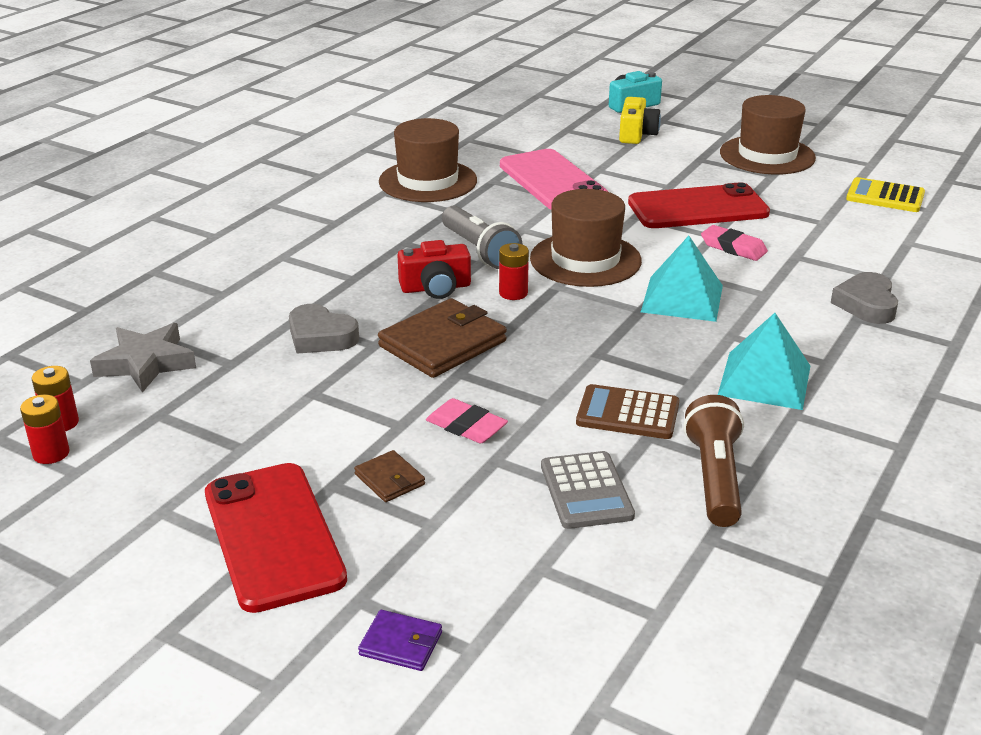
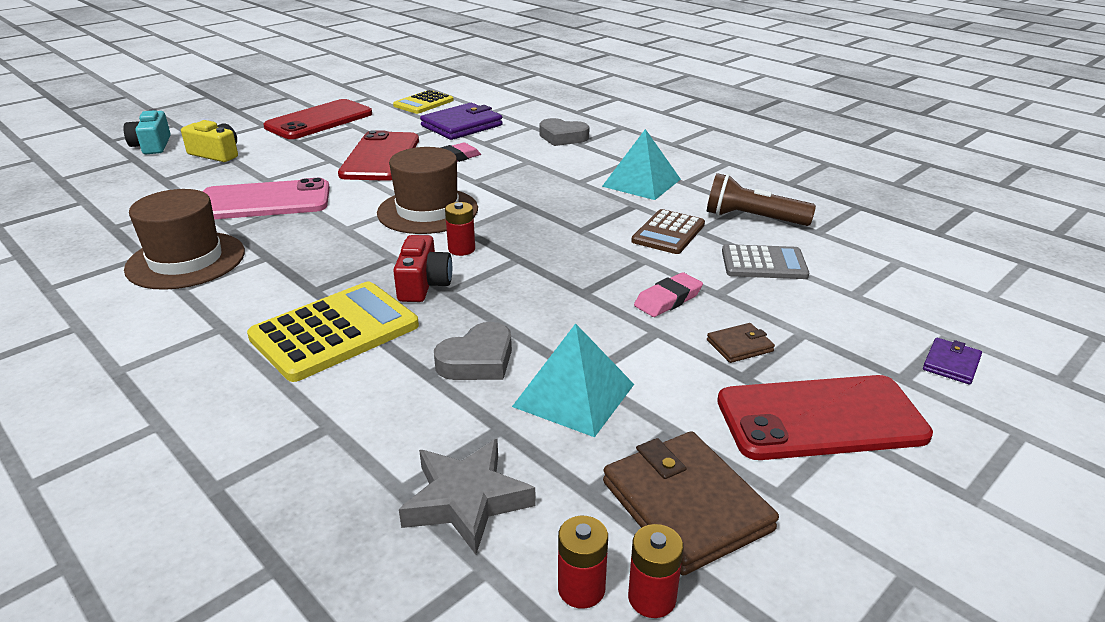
camera: 75 degrees left, 0 degrees up
(344, 266) = (335, 332): none -> yellow calculator
(442, 343) = (529, 294): brown wallet -> brown wallet (686, 505)
(479, 251) = (369, 254): grey flashlight -> none
(682, 298) = (517, 187): turquoise pyramid -> turquoise pyramid (574, 395)
(767, 155) = (319, 120): brown hat -> red phone
(836, 233) = (462, 126): none -> purple wallet

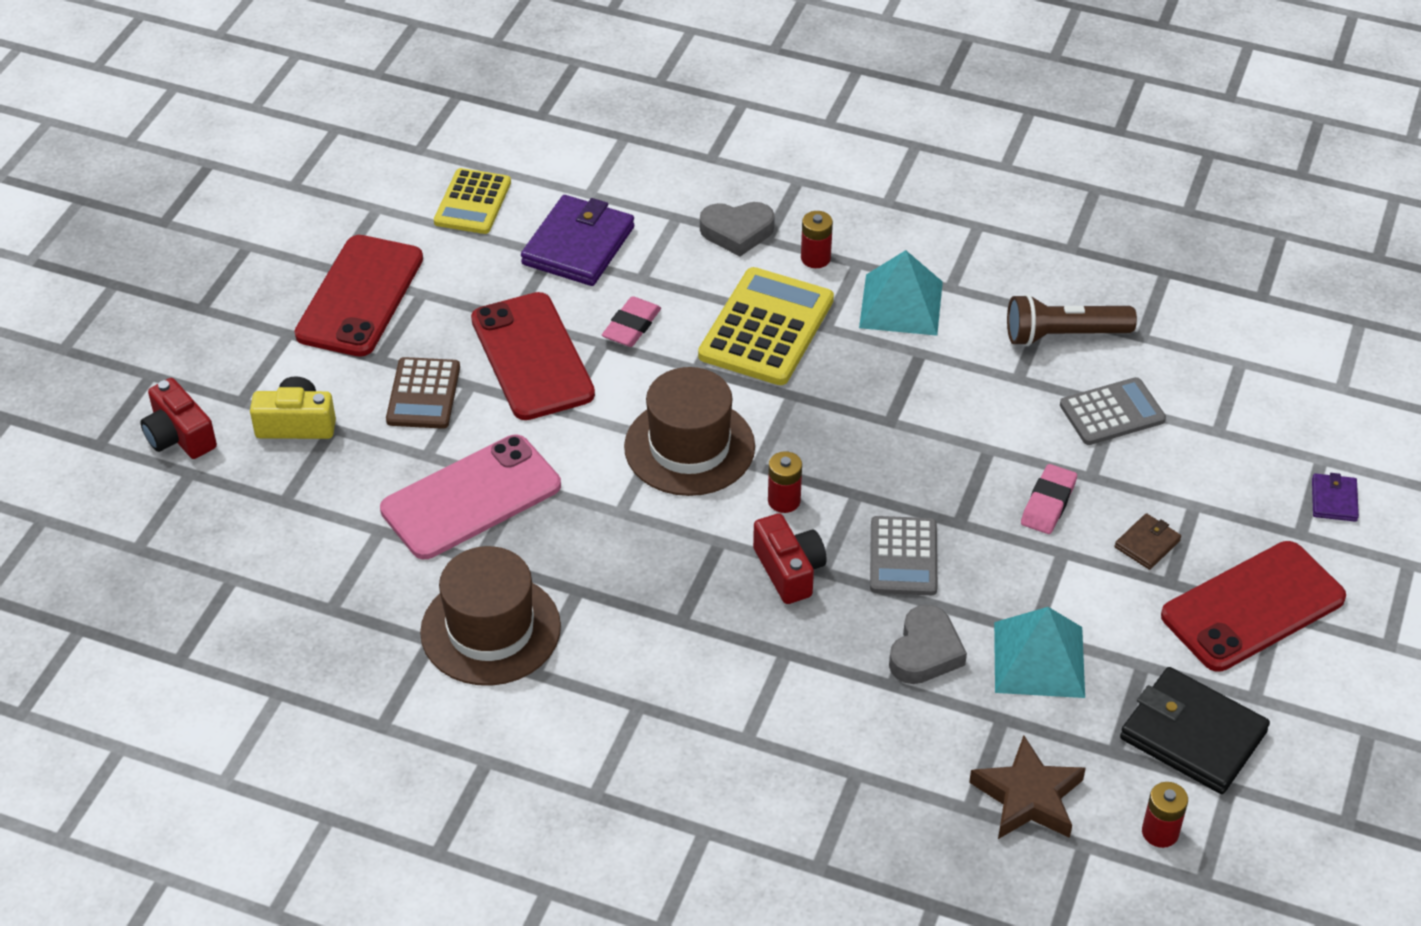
camera: 25 degrees left, 15 degrees up
(152, 145) = (179, 436): turquoise camera -> red camera
(335, 332) = (758, 668): yellow calculator -> yellow calculator (766, 328)
(467, 500) = (1028, 797): grey star -> brown star
(519, 299) = (903, 557): none -> grey calculator
(652, 598) = (1210, 819): red battery -> red battery (815, 258)
(668, 233) = (987, 393): brown calculator -> brown calculator (423, 394)
(686, 505) = (1193, 735): brown wallet -> black wallet

